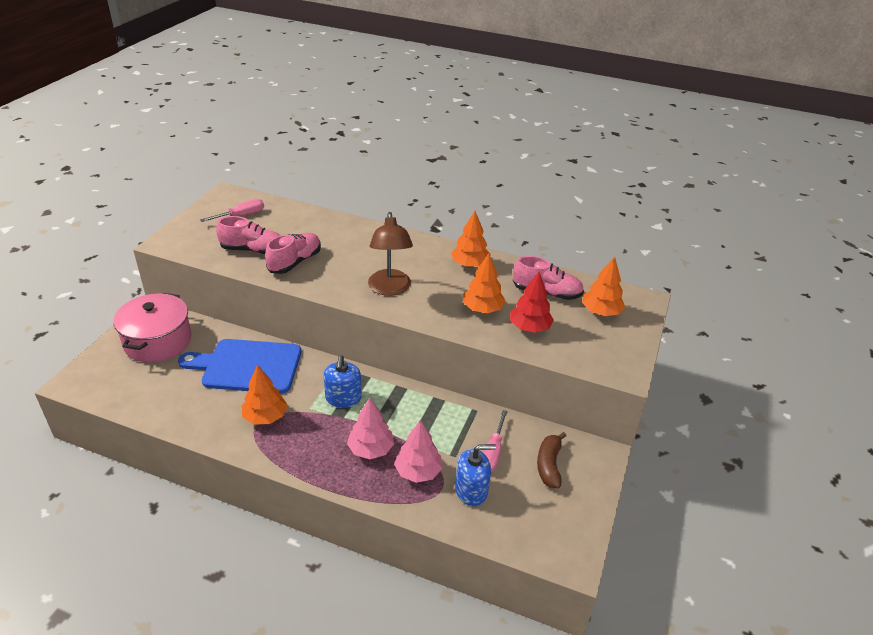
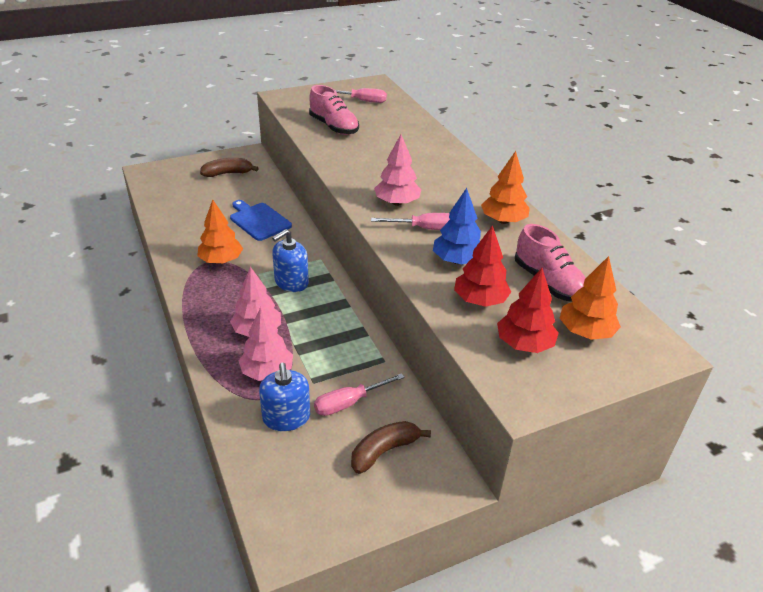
camera: 45 degrees right, 0 degrees up
(158, 341) = (227, 173): pink pot -> brown banana
(247, 366) = (259, 220): blue cutting board -> blue cutting board, size x0.63
(295, 262) = (351, 148): pink shoe -> none
(390, 289) = (397, 202): brown lamp -> pink tree
(434, 298) = (425, 229): none -> pink screwdriver
(471, 490) = (286, 417): blue soap dispenser -> blue soap dispenser turned 45 degrees clockwise
(482, 309) = (457, 260): orange tree -> blue tree
(584, 340) = (524, 344): none -> red tree

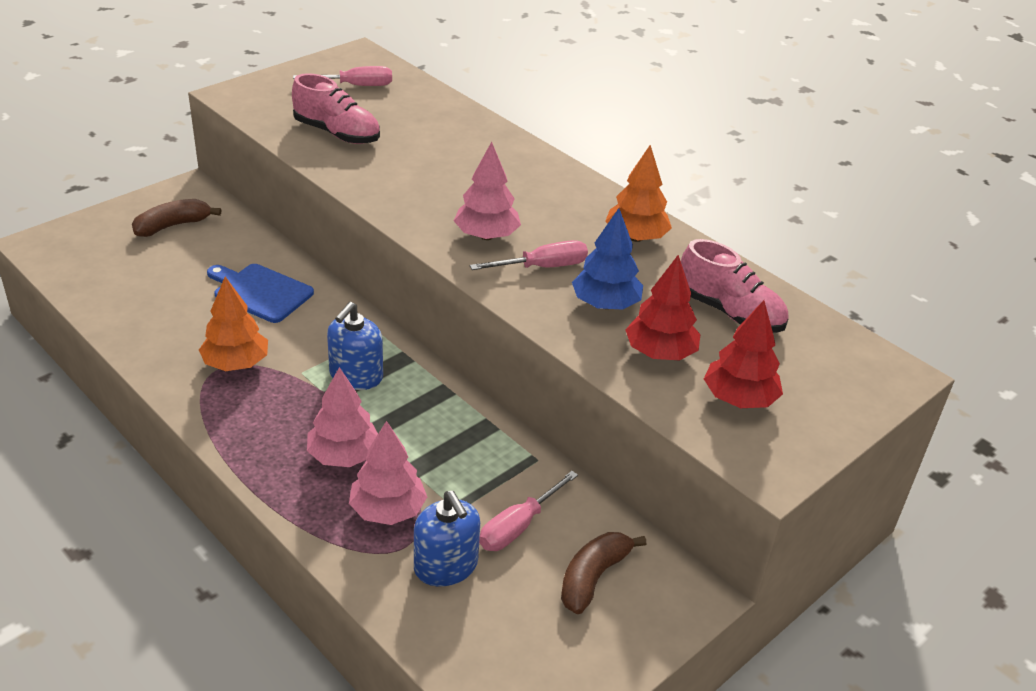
camera: 20 degrees left, 0 degrees up
(585, 332) = (801, 368): orange tree -> none

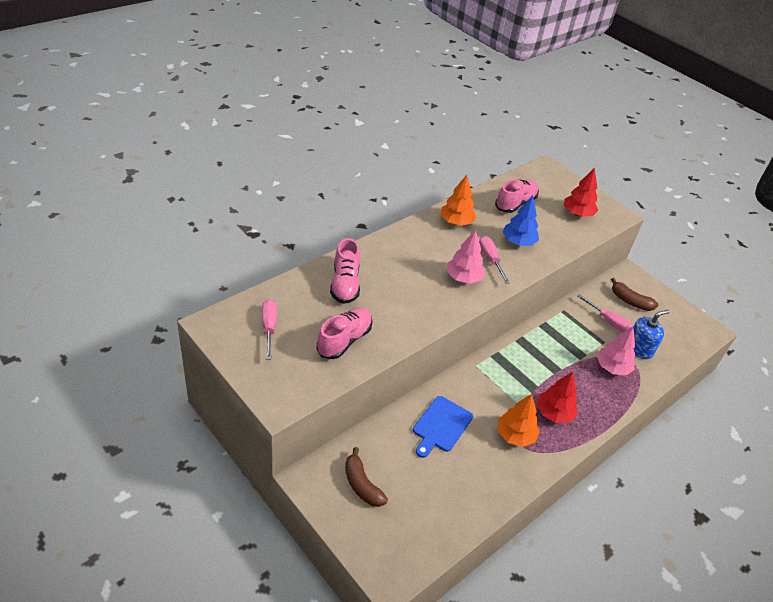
camera: 90 degrees left, 5 degrees up
(344, 456) = (580, 384): pink tree -> none
(356, 376) = (515, 377): blue soap dispenser -> none
(448, 135) = (345, 284): none -> pink shoe
(660, 353) = (552, 231): red tree -> red tree (554, 413)

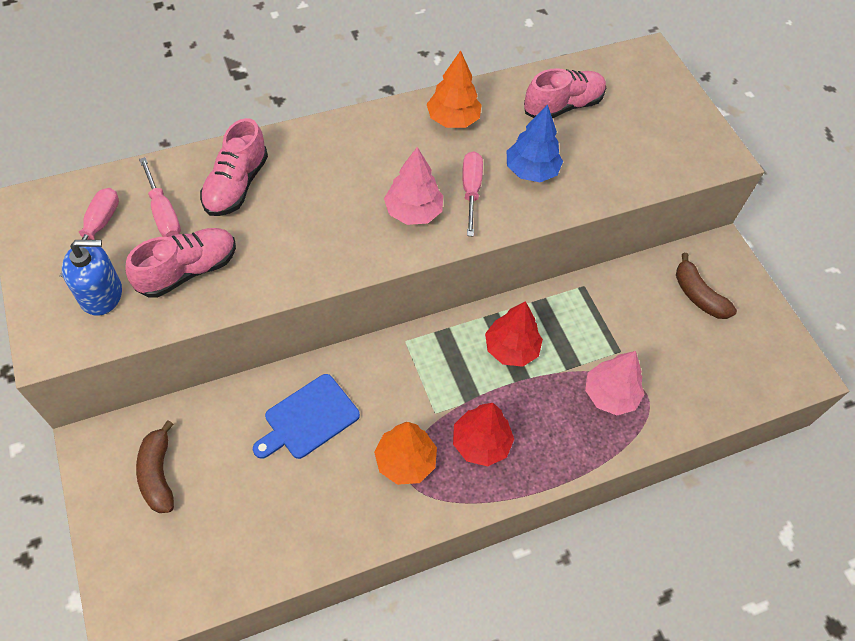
camera: 20 degrees right, 15 degrees up
(577, 213) = (654, 142): red tree -> red tree (511, 349)
(608, 321) = (644, 320): pink screwdriver -> pink screwdriver (163, 213)
(639, 348) = (670, 375): blue soap dispenser -> blue soap dispenser (101, 294)

